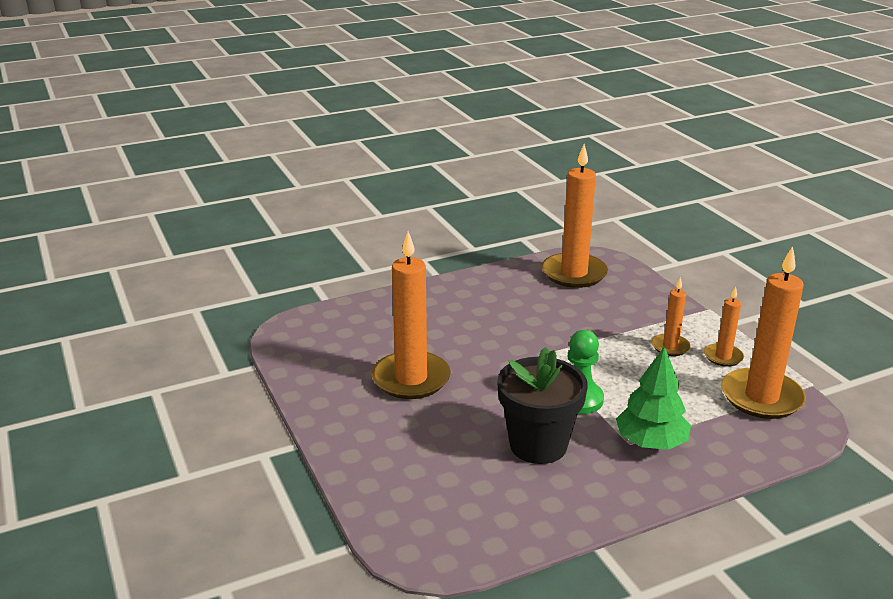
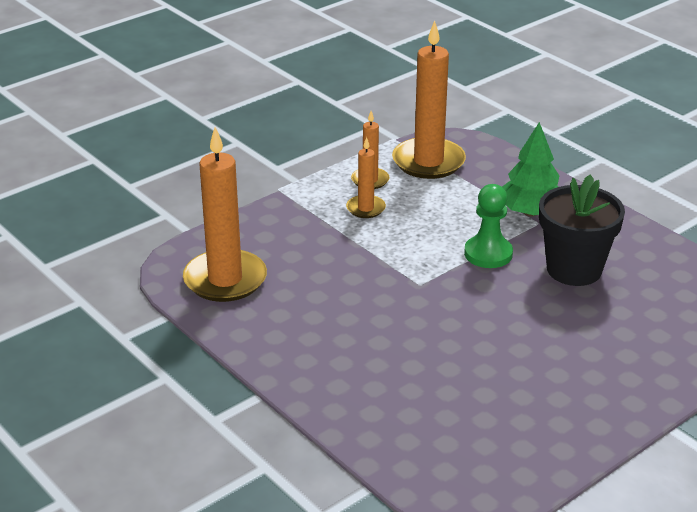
camera: 105 degrees left, 5 degrees up
(411, 379) = (516, 366): orange candle -> none

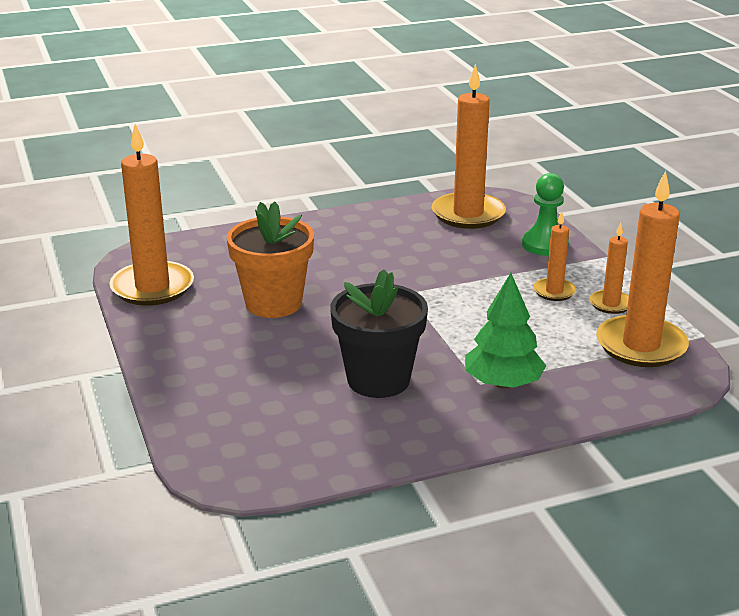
camera: 110 degrees right, 5 degrees down
(488, 254) = (436, 338): green pawn -> green pawn (545, 245)
(496, 360) = (273, 303): none -> orange flower pot
(525, 457) = (152, 287): none -> orange candle

